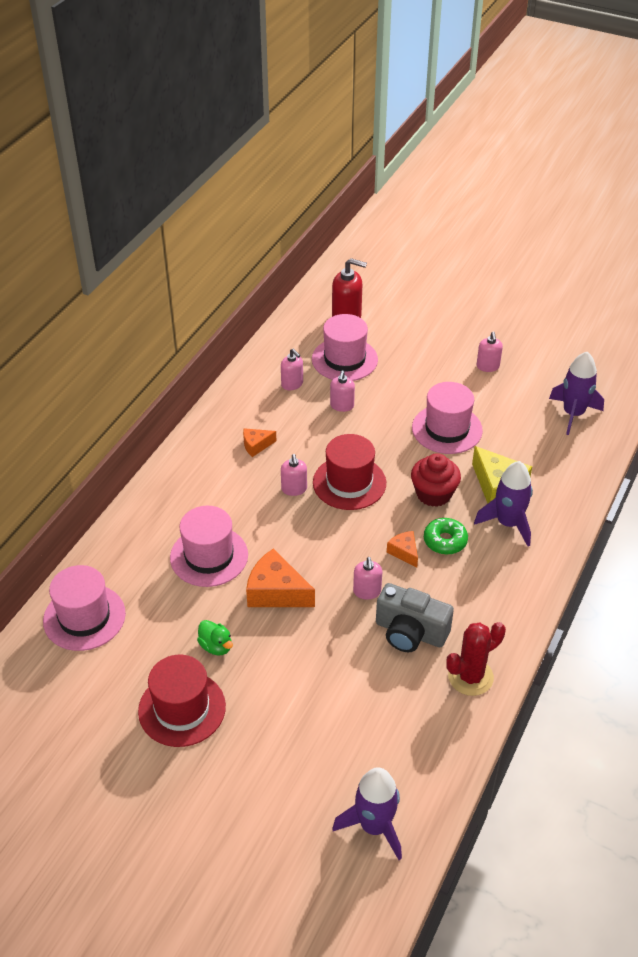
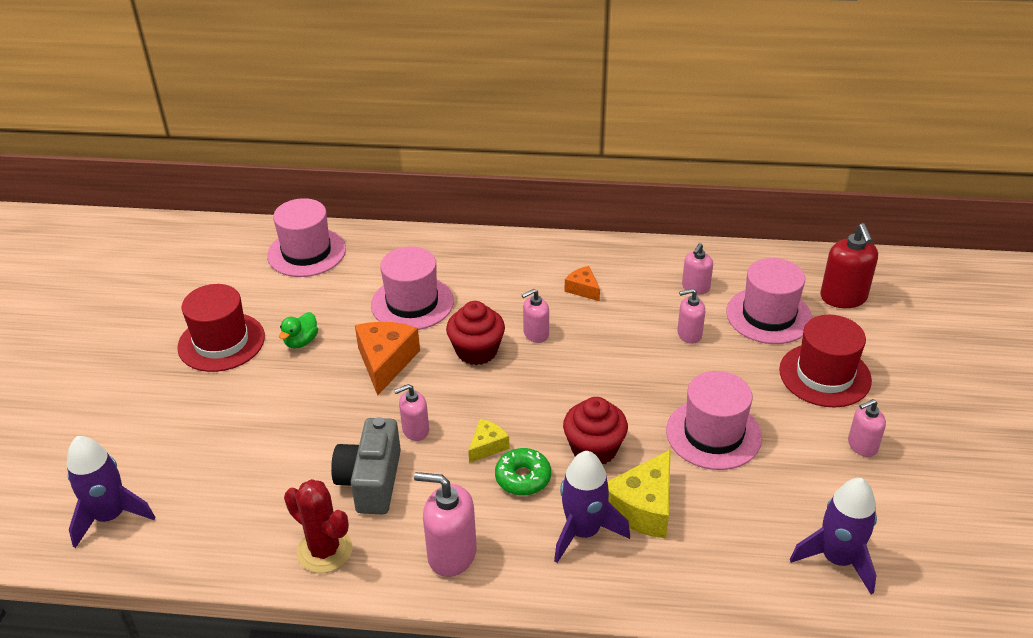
camera: 70 degrees right, 5 degrees down
(294, 530) = (476, 351): none -> red cupcake
(349, 483) = (570, 373): red hat -> red hat (824, 375)
(404, 552) = (487, 446): orange cheese -> yellow cheese
(501, 601) = (451, 554): none -> pink soap dispenser

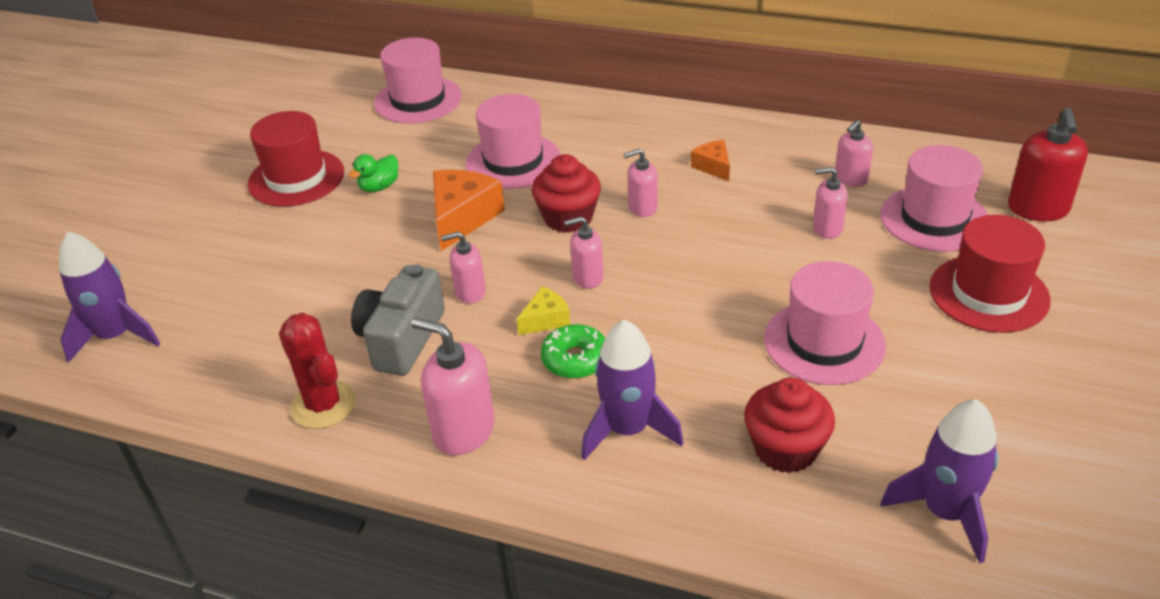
camera: 15 degrees right, 0 degrees up
(594, 449) = (671, 339): red cupcake -> red cupcake (785, 449)
(643, 507) = (709, 413): yellow cheese -> none
(862, 446) = (1016, 381): pink soap dispenser -> pink soap dispenser (587, 277)

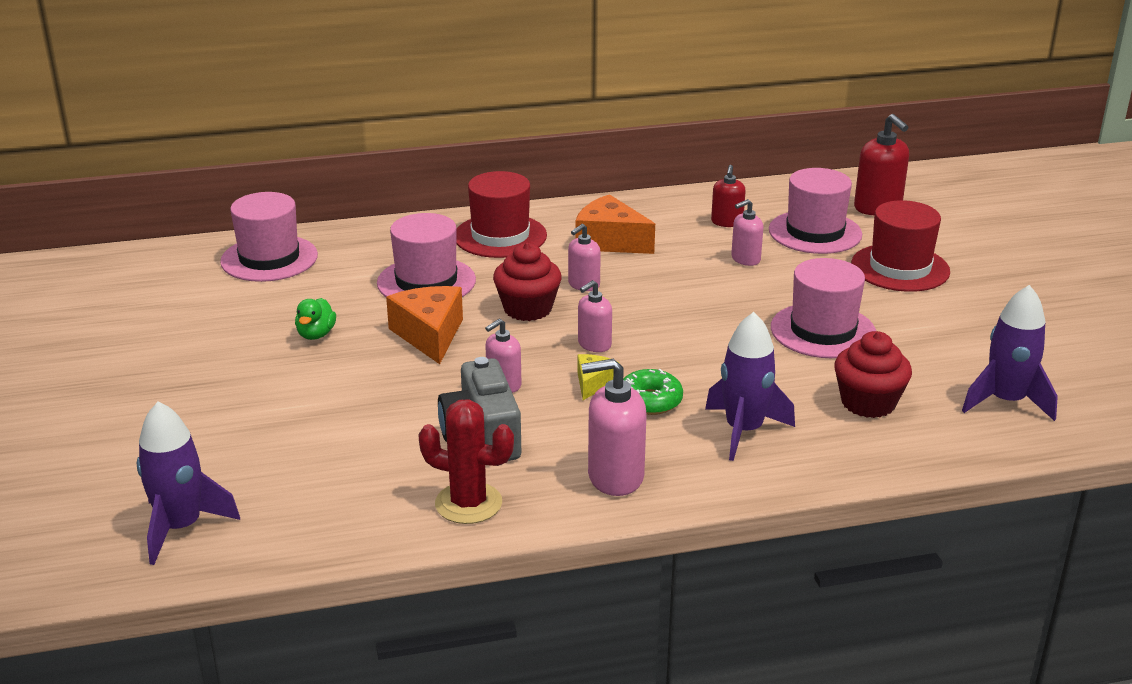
camera: 35 degrees left, 10 degrees down
(296, 178) = (216, 351): red hat -> red hat (500, 236)
(713, 167) = (610, 241): orange cheese -> orange cheese, size x1.82
(850, 179) = (727, 222): pink soap dispenser -> red soap dispenser

